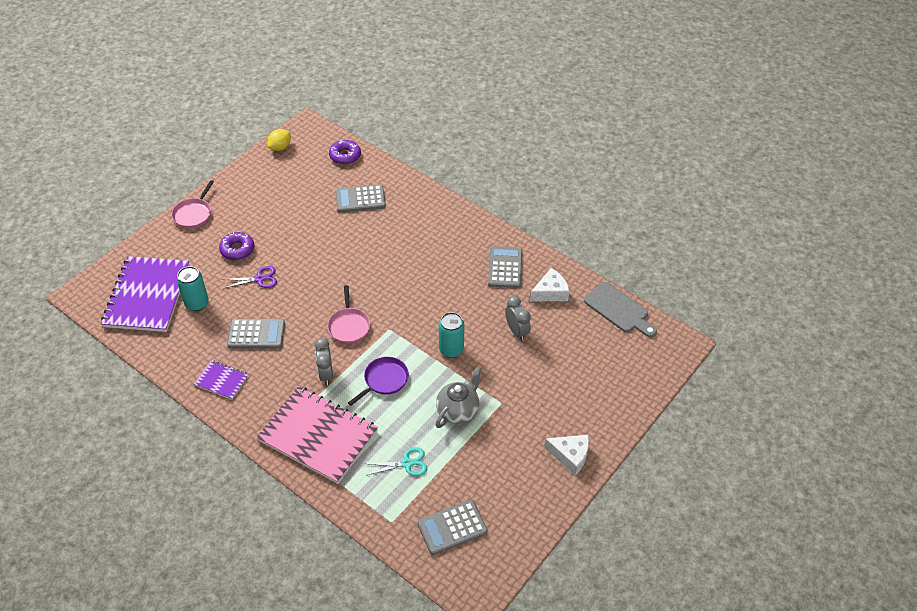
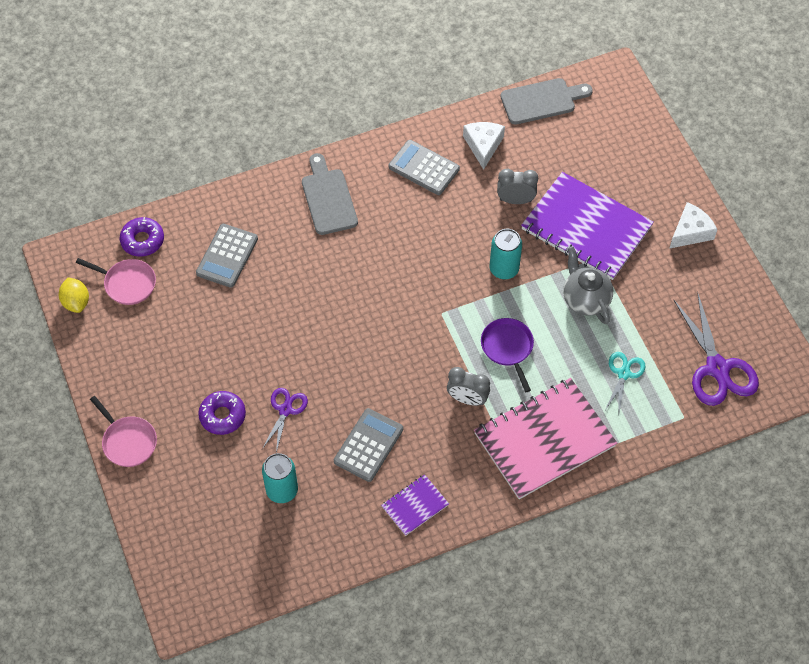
camera: 60 degrees left, 10 degrees up
(147, 296) = (234, 540): purple notebook -> purple notebook (586, 228)
(349, 326) = (413, 349): pink pan -> pink pan (127, 284)
(441, 228) = (328, 198): none -> grey cutting board
(452, 527) = (717, 368): grey calculator -> purple scissors

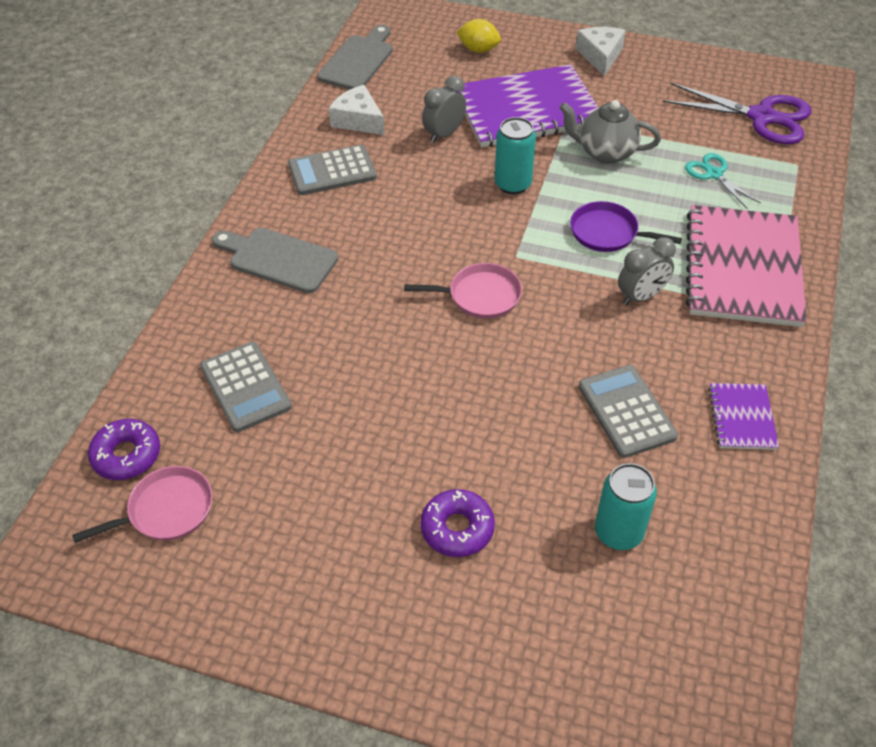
camera: 50 degrees left, 10 degrees down
(76, 302) = (126, 586): yellow lemon -> yellow lemon (478, 50)
(128, 442) = (396, 663): pink pan -> pink pan (480, 296)
(285, 410) = (508, 460): purple scissors -> none

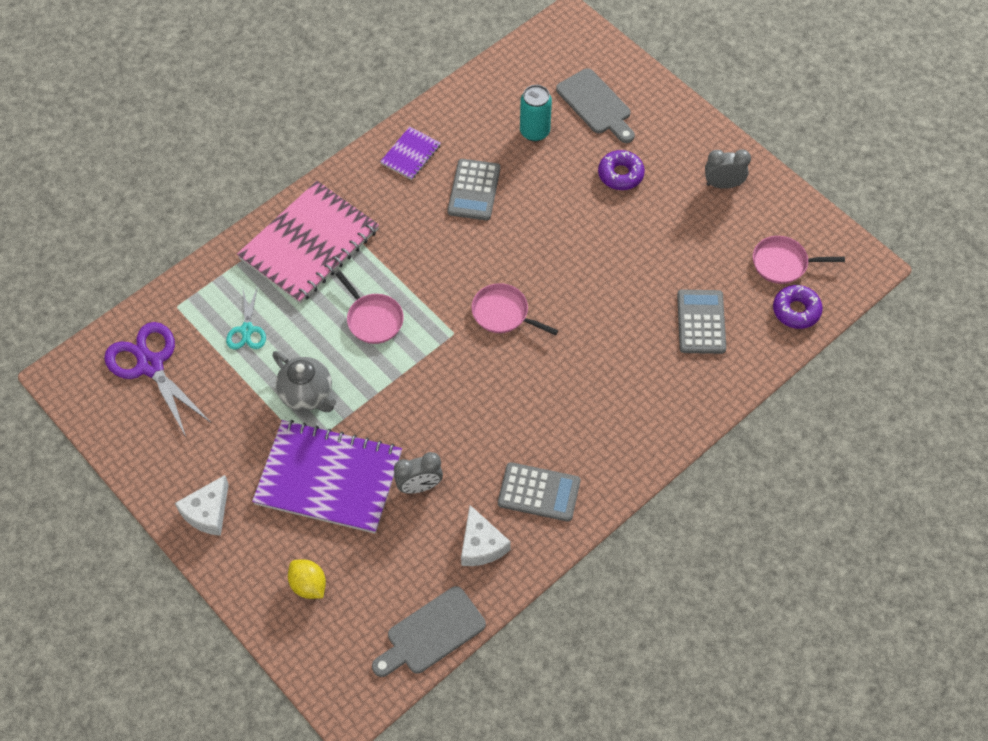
camera: 150 degrees left, 10 degrees up
(278, 259) = (628, 420): grey cutting board -> grey cutting board (596, 104)
(513, 184) = (405, 401): turquoise can -> none
(607, 233) = (373, 319): purple pan -> pink pan
(641, 296) = (396, 258): grey clock -> grey clock (723, 184)

